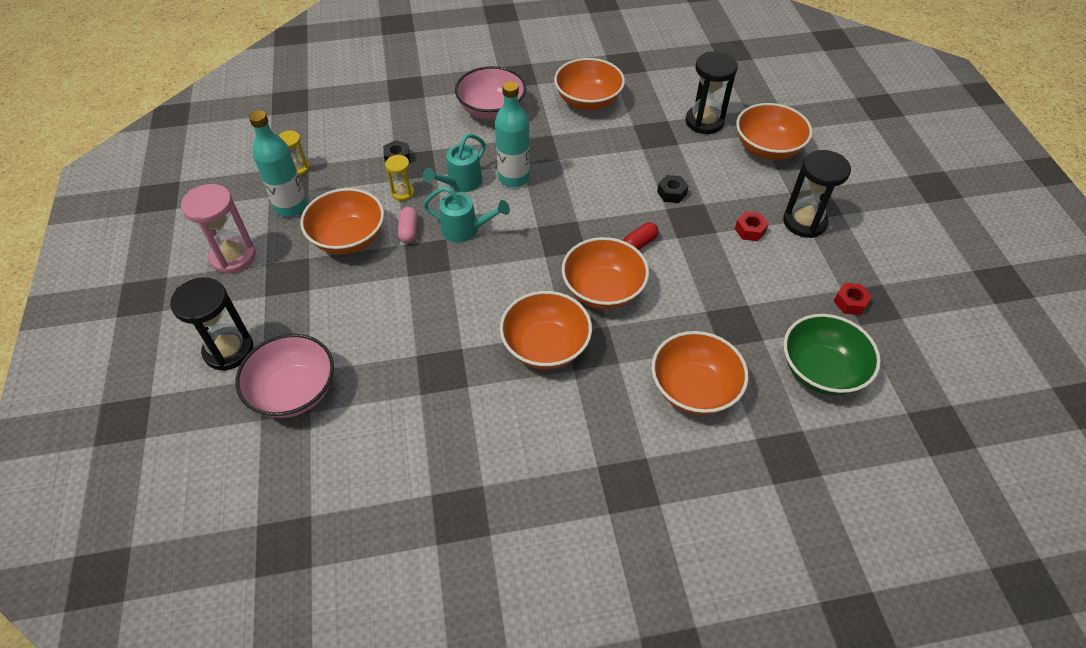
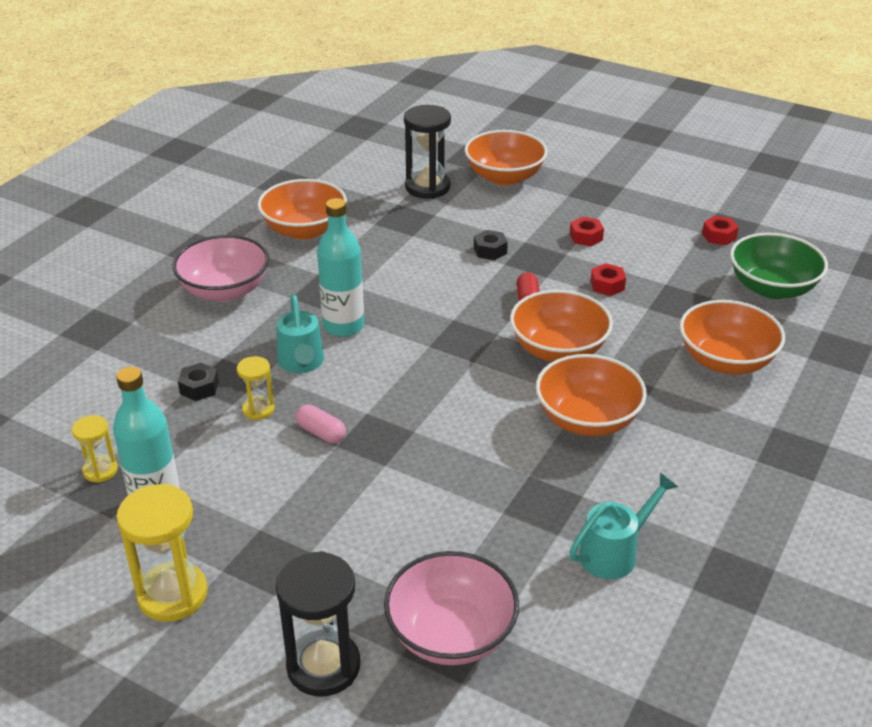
camera: 50 degrees left, 15 degrees down
(233, 256) = (172, 595): pink hourglass -> yellow hourglass
(348, 238) = (272, 483): orange bowl -> none
(465, 230) = (373, 393): turquoise watering can -> turquoise watering can (615, 552)
(706, 274) = (607, 285): none -> red nut
(804, 222) = (610, 207): black hourglass -> none

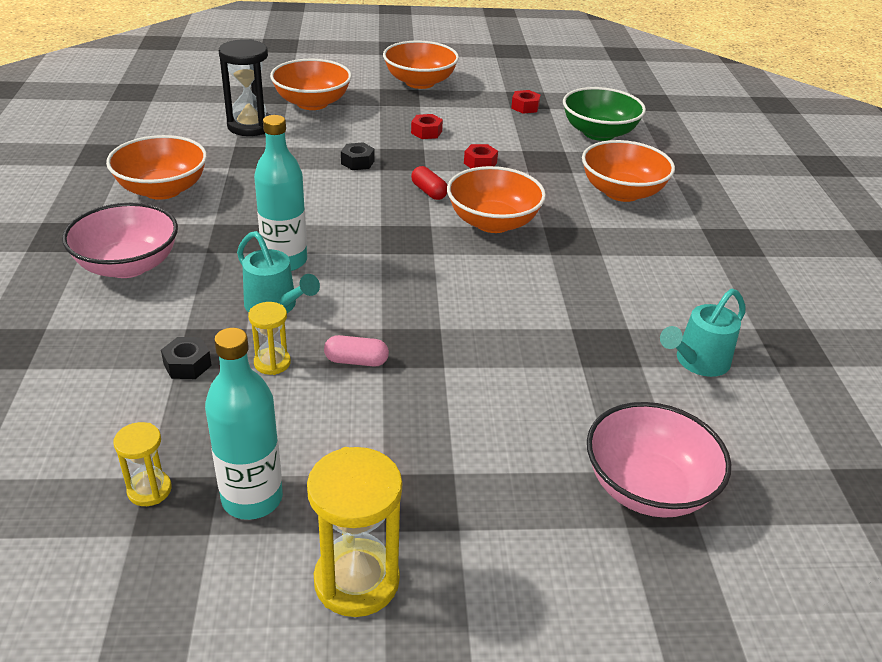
camera: 35 degrees left, 0 degrees up
(323, 666) = (572, 573): black hourglass -> none
(587, 419) = (570, 268): orange bowl -> orange bowl (420, 82)
(615, 552) = (697, 362): turquoise watering can -> turquoise watering can turned 150 degrees counterclockwise

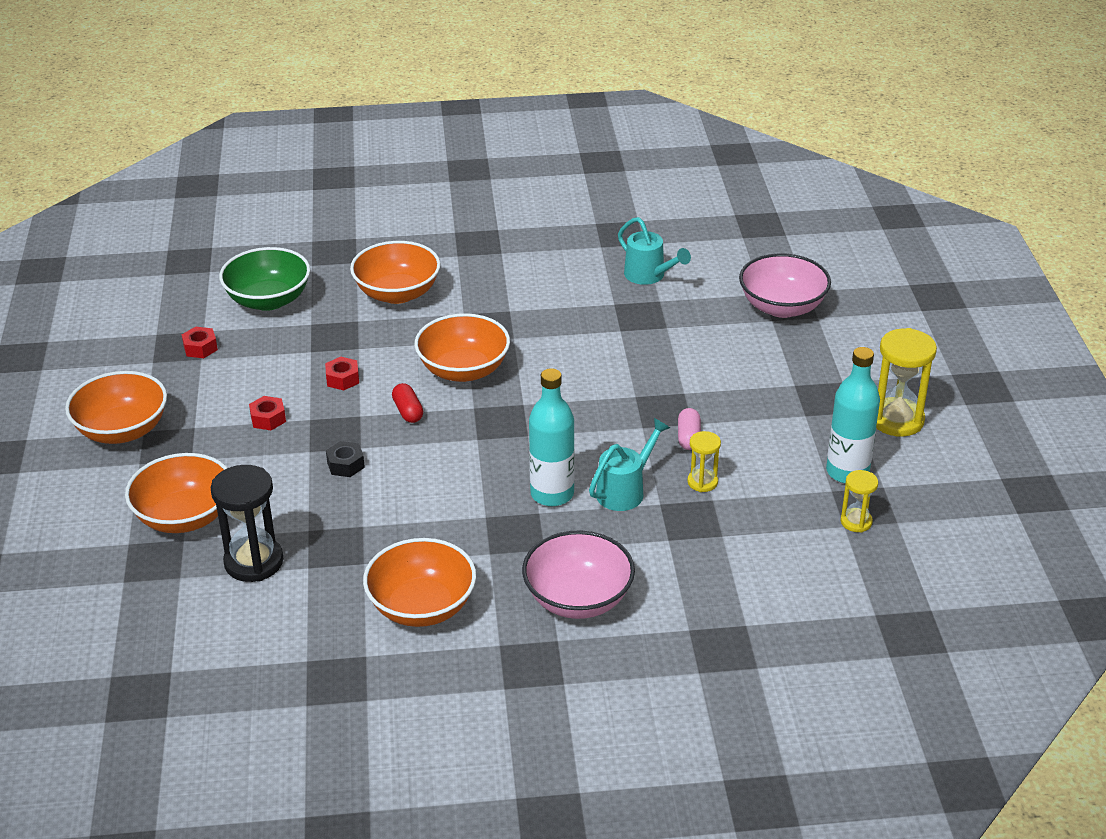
camera: 90 degrees left, 0 degrees up
(187, 365) = (717, 529): black nut -> none
(429, 192) = (408, 411): red capsule -> red capsule turned 75 degrees counterclockwise

